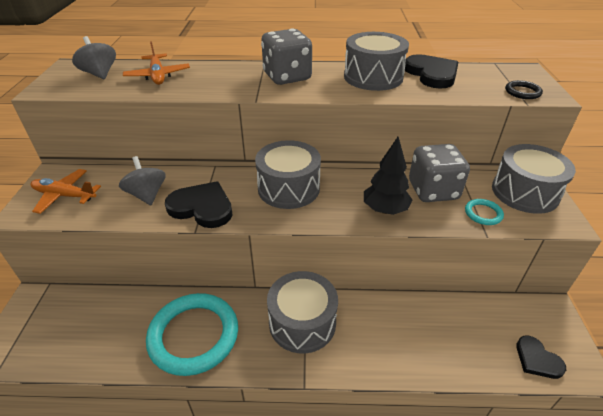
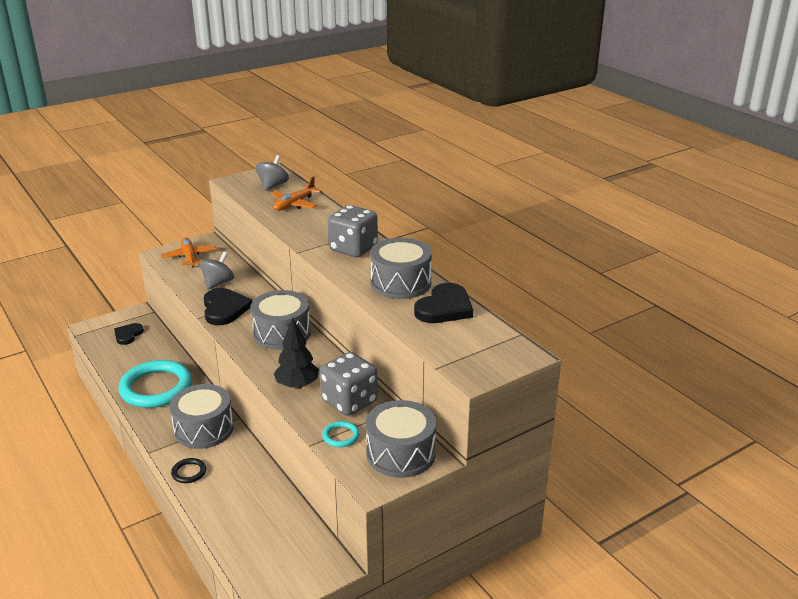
camera: 55 degrees right, 10 degrees down
(522, 92) = (461, 361): black ring -> black ring (189, 472)
(537, 359) = (261, 566): black heart -> black heart (128, 335)

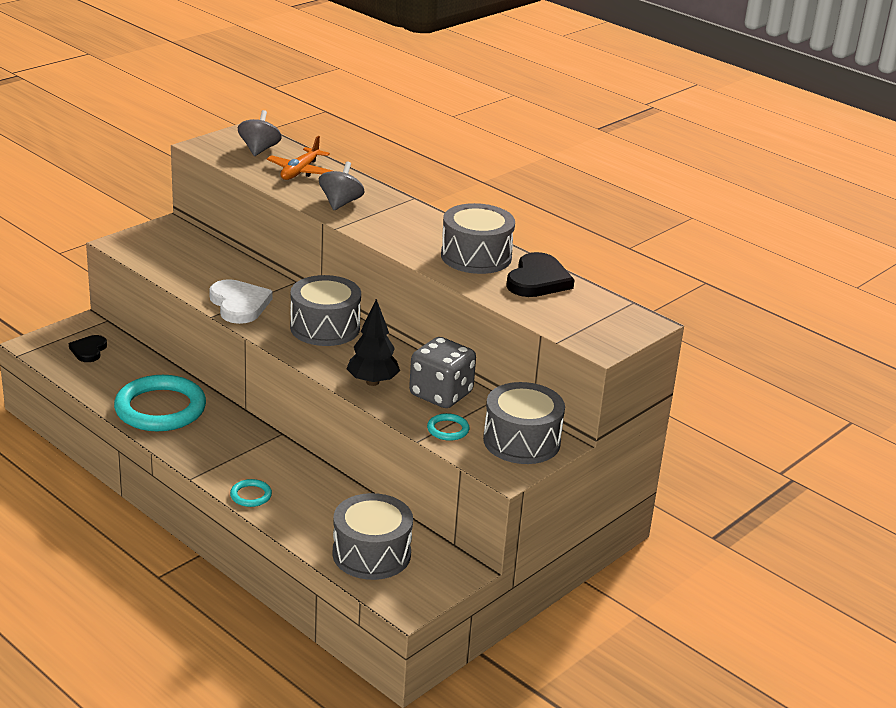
camera: 15 degrees left, 0 degrees up
(189, 257) = (158, 246): orange plane -> none
(189, 472) = (251, 495): black ring -> turquoise ring
(204, 429) = (245, 449): grey drum -> grey drum (371, 554)
(218, 283) = (214, 275): grey spinning top -> grey spinning top (340, 203)
(224, 309) = (239, 304): black heart -> white heart
(353, 249) = (401, 221): grey dice -> none

